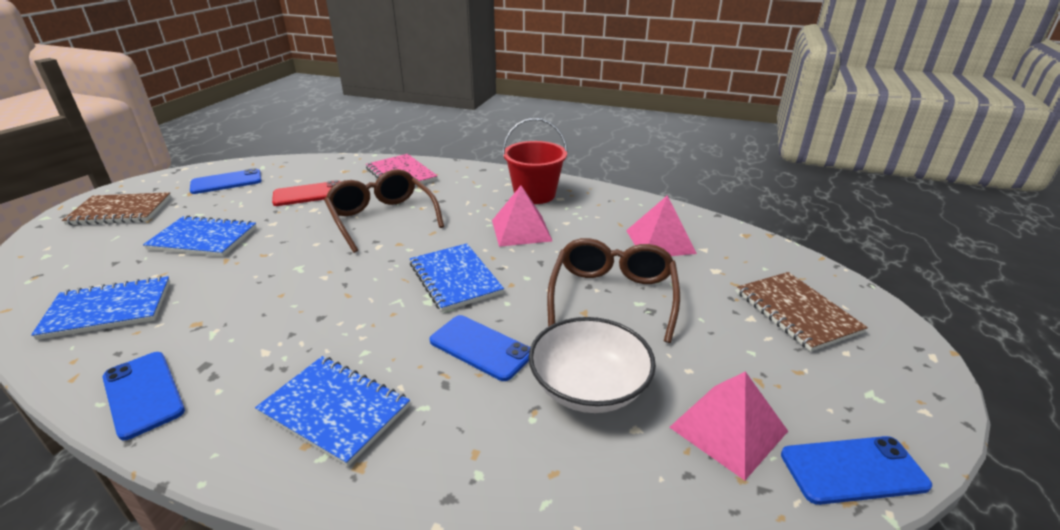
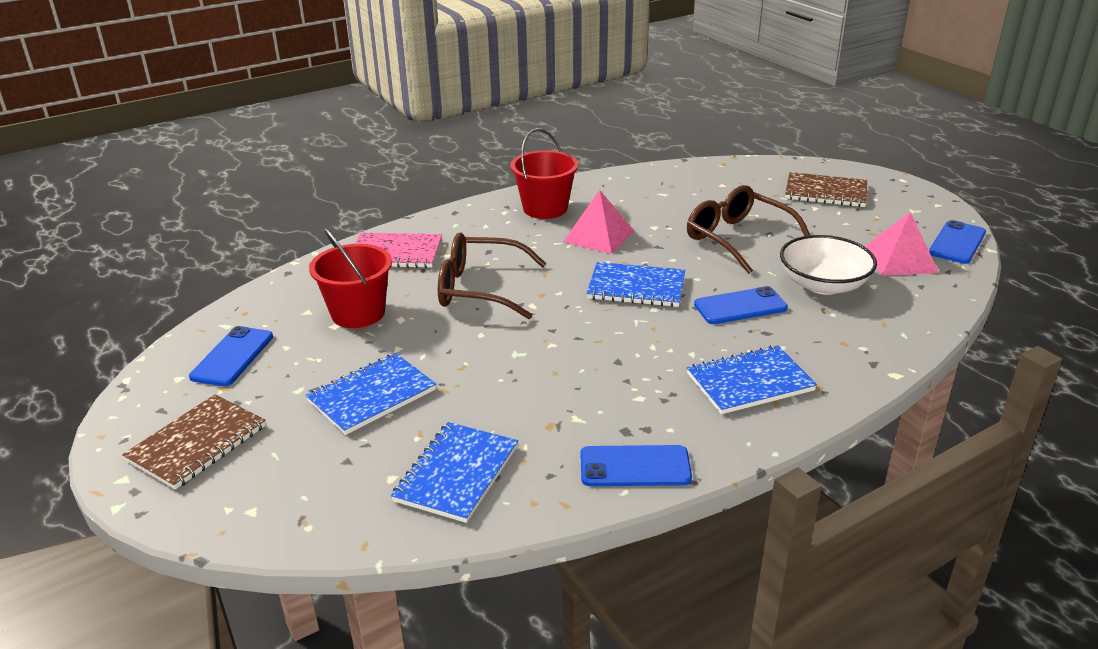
camera: 50 degrees left, 0 degrees up
(309, 194) = (358, 313): red phone -> red bucket
(660, 241) = (692, 194): pink pyramid -> none

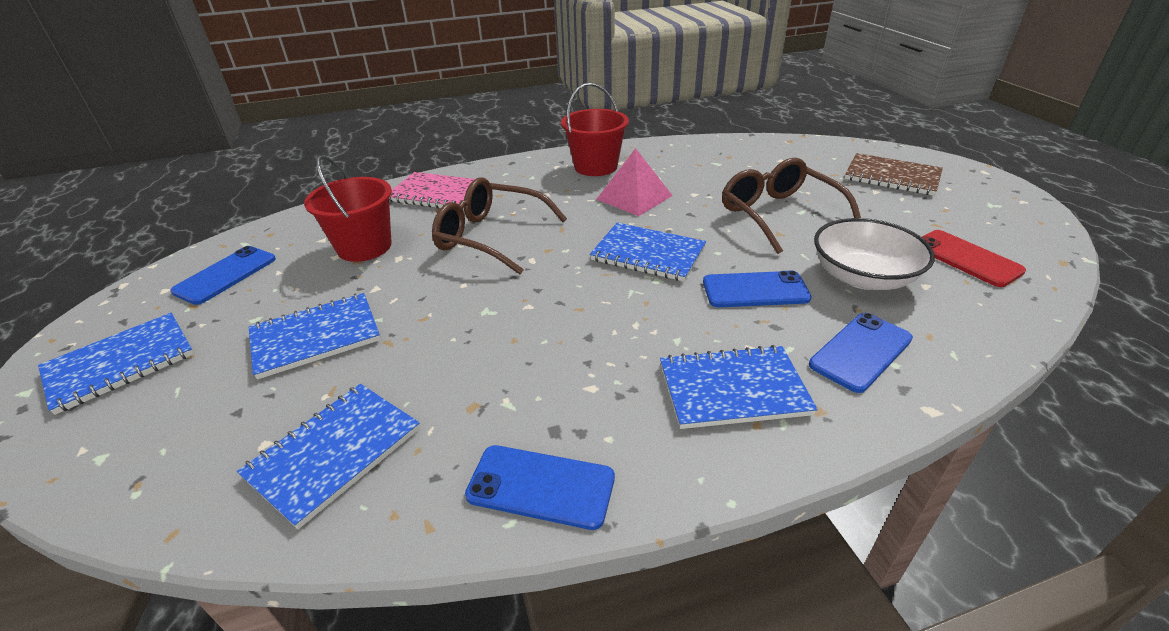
camera: 15 degrees right, 5 degrees up
(197, 443) = (120, 363): brown notebook -> blue notebook
(900, 260) = (965, 258): pink pyramid -> red phone
(957, 243) = (1043, 246): blue phone -> blue phone (860, 351)

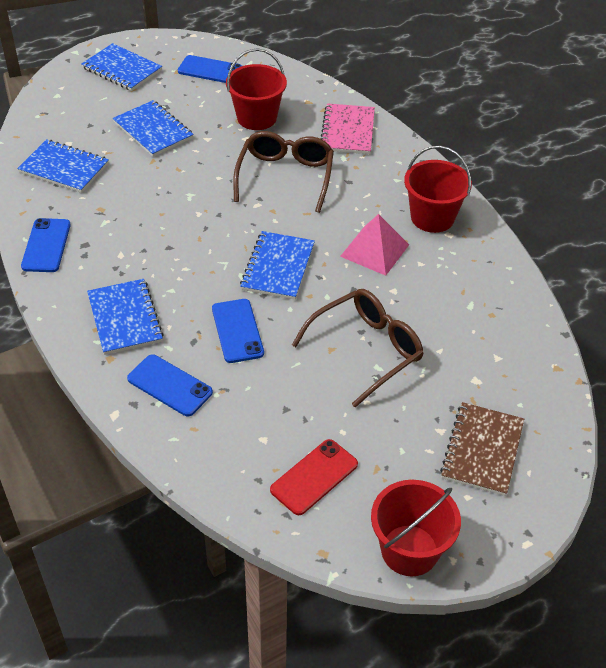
camera: 75 degrees right, 10 degrees up
(862, 277) = (268, 399): white bowl -> none
(1027, 218) = (409, 550): none -> red bucket

